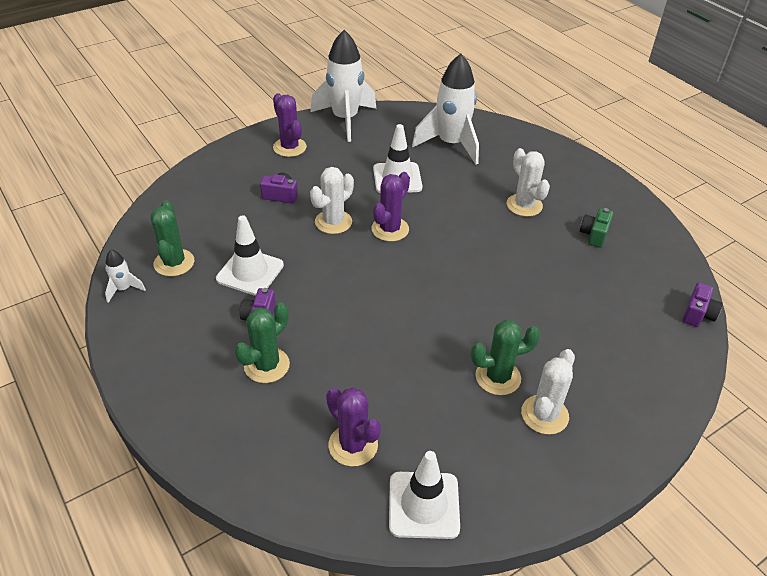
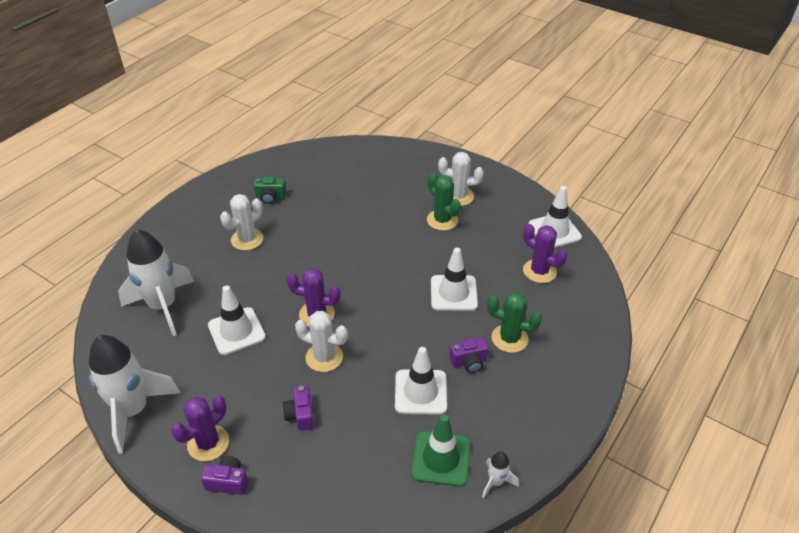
camera: 110 degrees left, 0 degrees up
(174, 263) = (441, 458): green cactus -> green traffic cone
(353, 445) = (539, 271): purple cactus -> purple cactus turned 75 degrees counterclockwise
(362, 341) = (453, 293): none -> white traffic cone
(698, 314) = (334, 146): purple camera -> purple camera (228, 482)

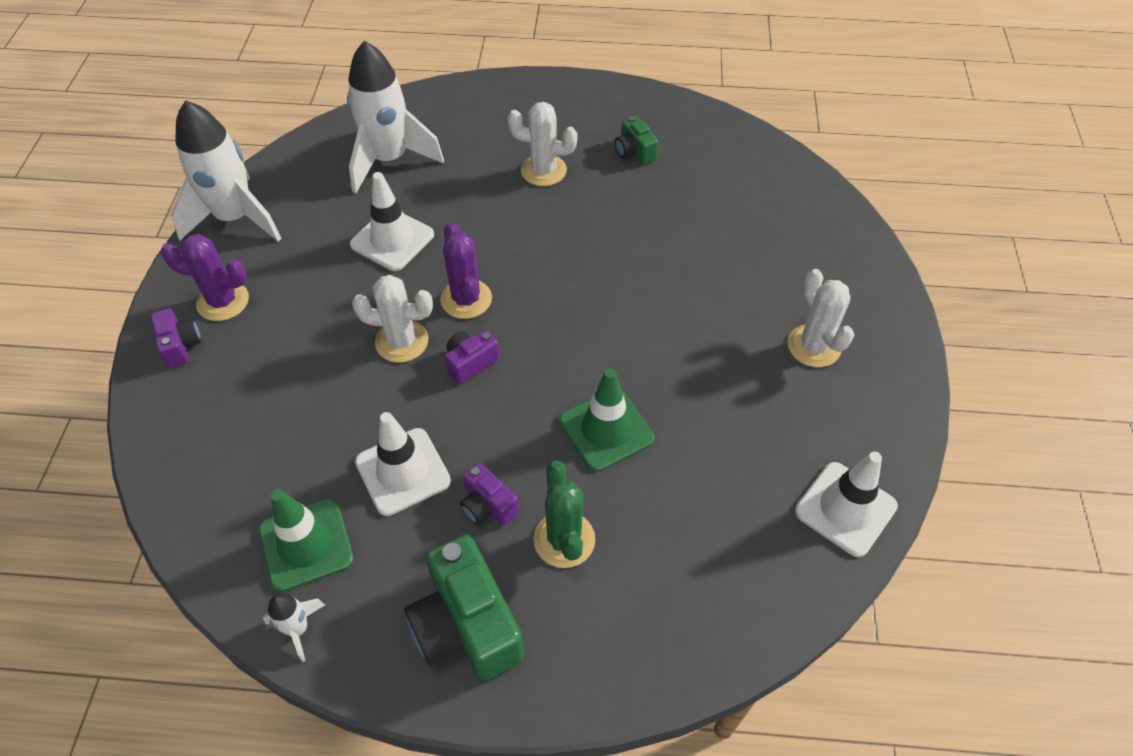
camera: 60 degrees right, 10 degrees up
(300, 415) = (302, 363): purple camera -> purple camera (470, 363)
(324, 357) = (402, 341): white cactus -> white cactus turned 75 degrees counterclockwise
(442, 220) = (744, 349): green cactus -> none
(453, 293) = (606, 430): white traffic cone -> green traffic cone
(537, 400) = (466, 626): none -> green camera
(539, 271) = (734, 524): purple cactus -> none

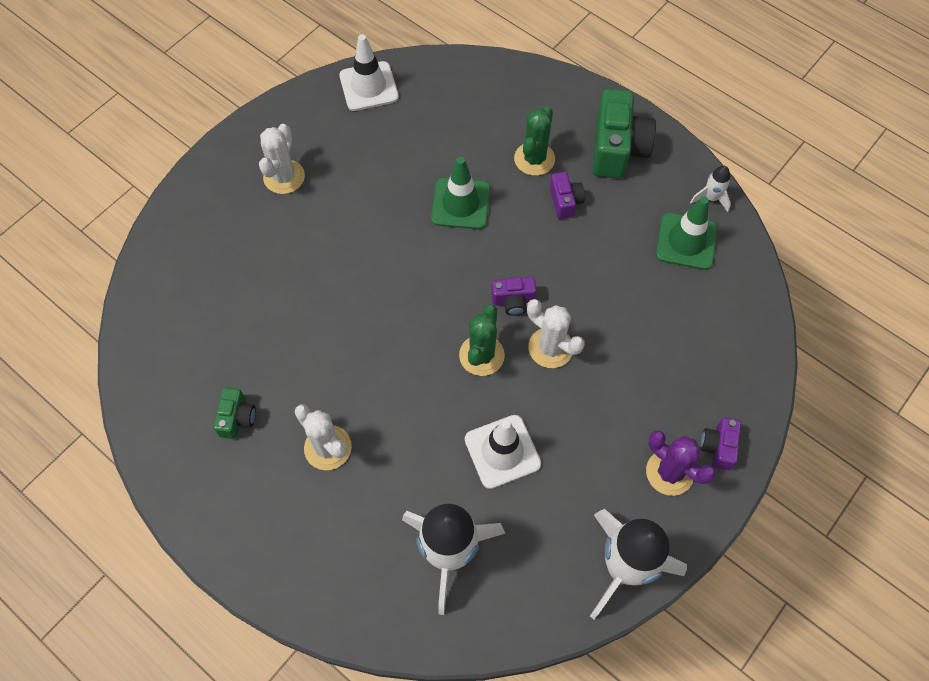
camera: 145 degrees left, 10 degrees up
(403, 471) = (604, 252): white traffic cone -> none
(466, 299) = (481, 355): purple cactus -> green cactus

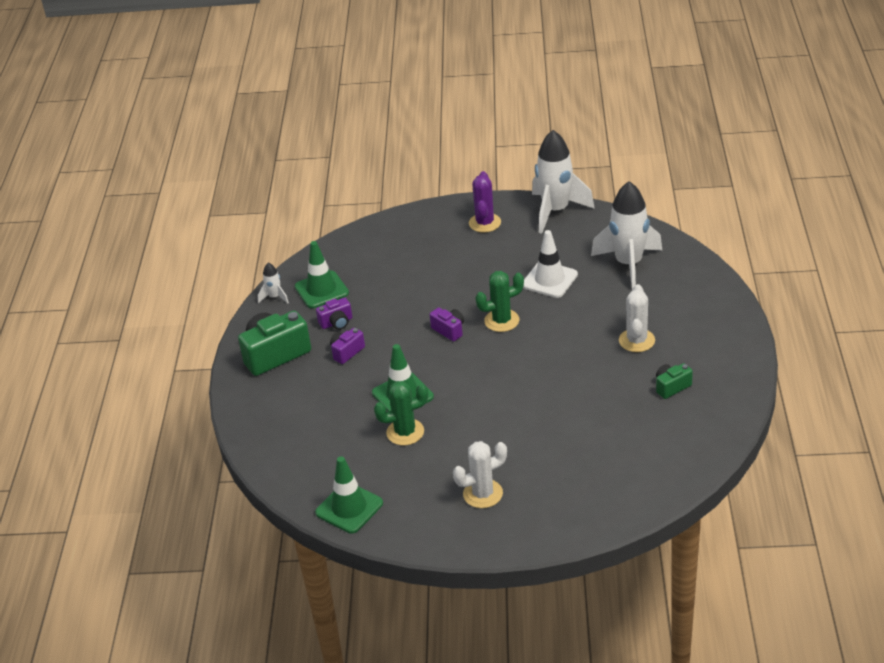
camera: 125 degrees left, 25 degrees down
(369, 86) = (349, 508): white traffic cone -> green traffic cone
(534, 159) = (325, 385): green cactus -> green cactus (405, 432)
(550, 348) = (462, 299): white cactus -> none
(718, 447) = (449, 216): purple camera -> purple camera (336, 323)

